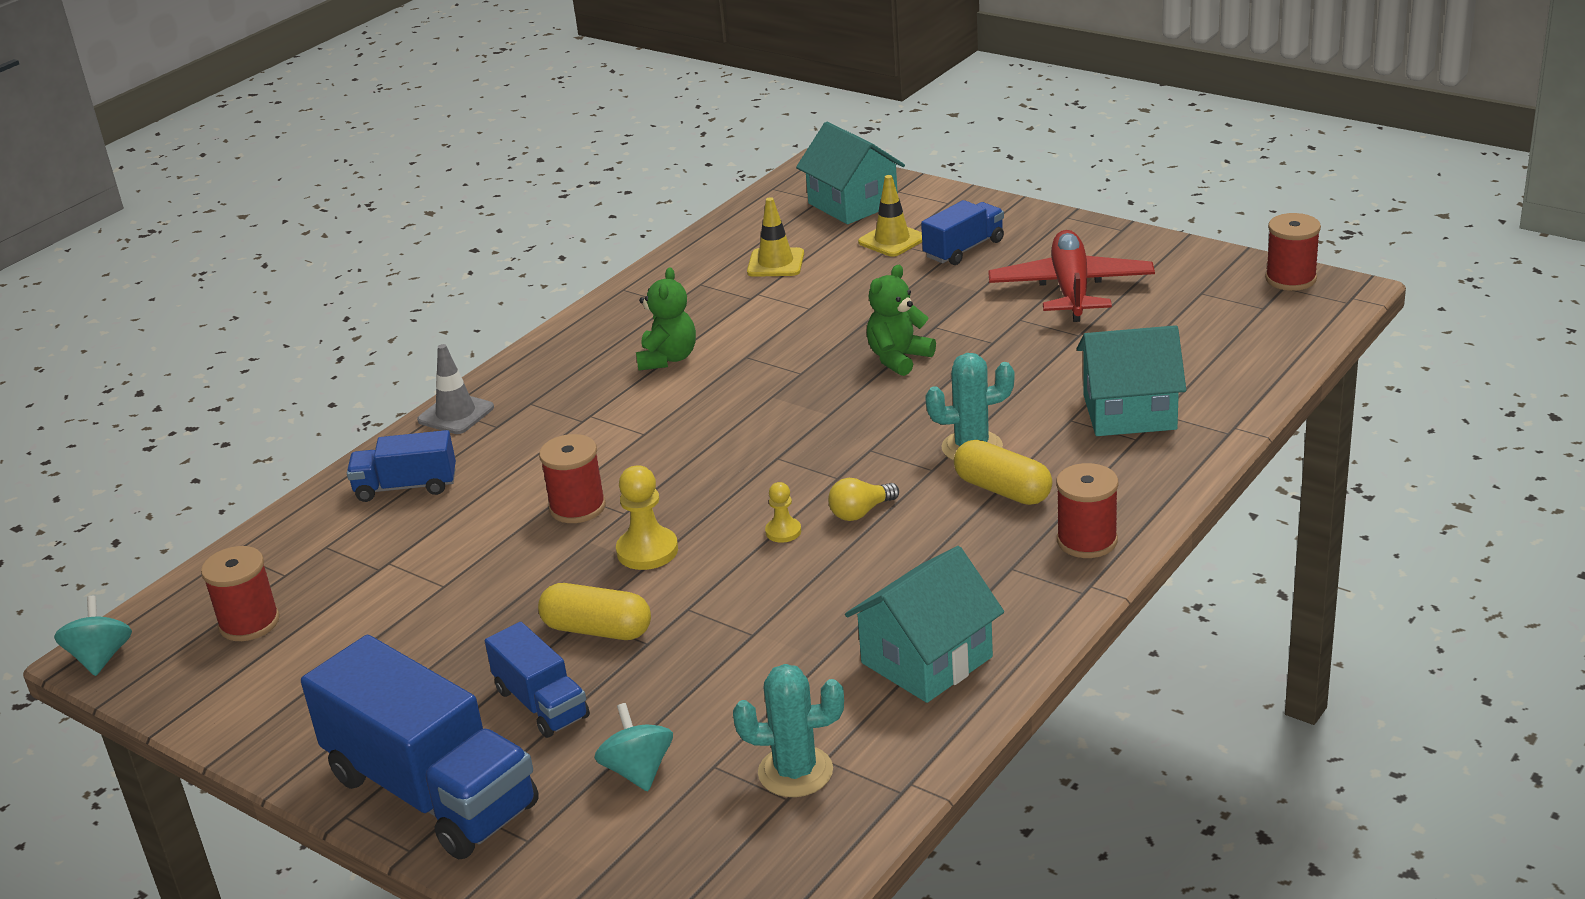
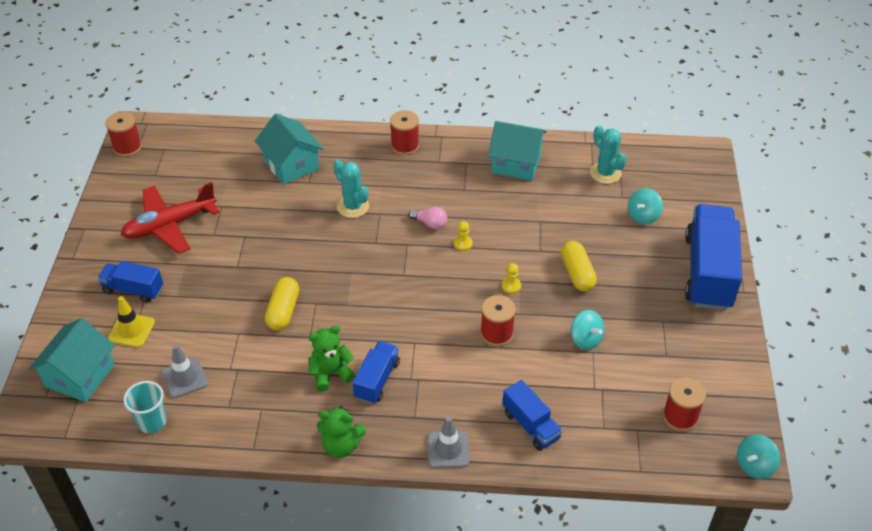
camera: 125 degrees left, 15 degrees up
(471, 587) = (585, 339): none -> turquoise spinning top
(541, 703) = (634, 266): blue truck -> blue truck (377, 380)
(647, 551) = (511, 286): yellow pawn -> yellow pawn, size x0.59
(734, 236) = (152, 421): none -> turquoise cup
(775, 263) = (184, 378): yellow traffic cone -> grey traffic cone
(861, 512) = (430, 223): yellow light bulb -> pink light bulb
(898, 358) = (280, 267): green teddy bear -> green teddy bear (341, 445)
(1003, 490) = (382, 184): yellow capsule -> yellow capsule (283, 311)

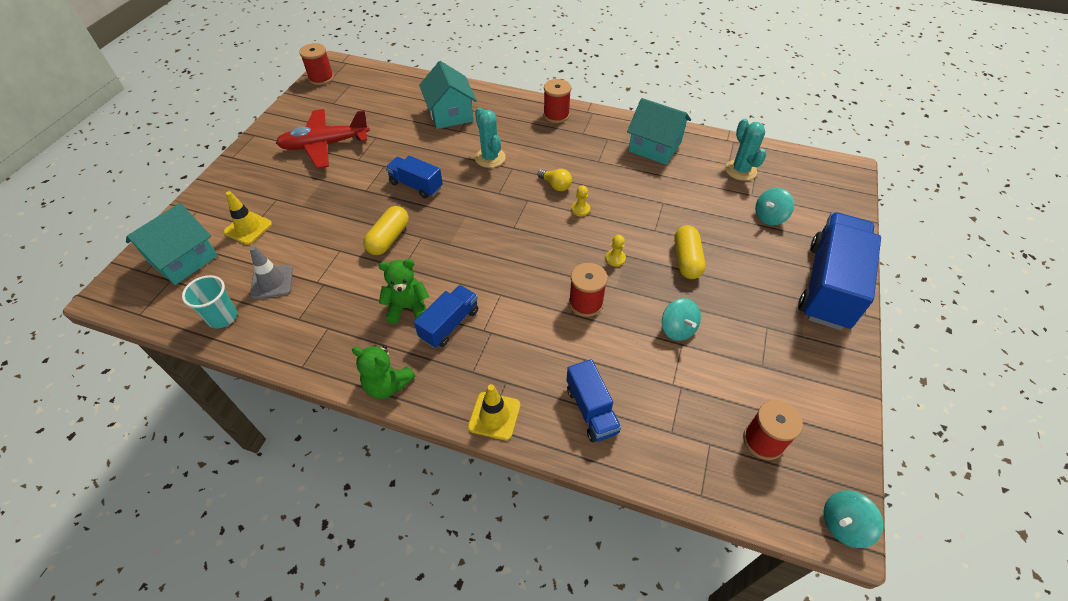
camera: 15 degrees right, 5 degrees up
(133, 290) = (267, 193): blue truck -> blue truck (416, 185)
(430, 223) = (555, 185): pink light bulb -> yellow light bulb
(448, 449) = (494, 416): grey traffic cone -> yellow traffic cone

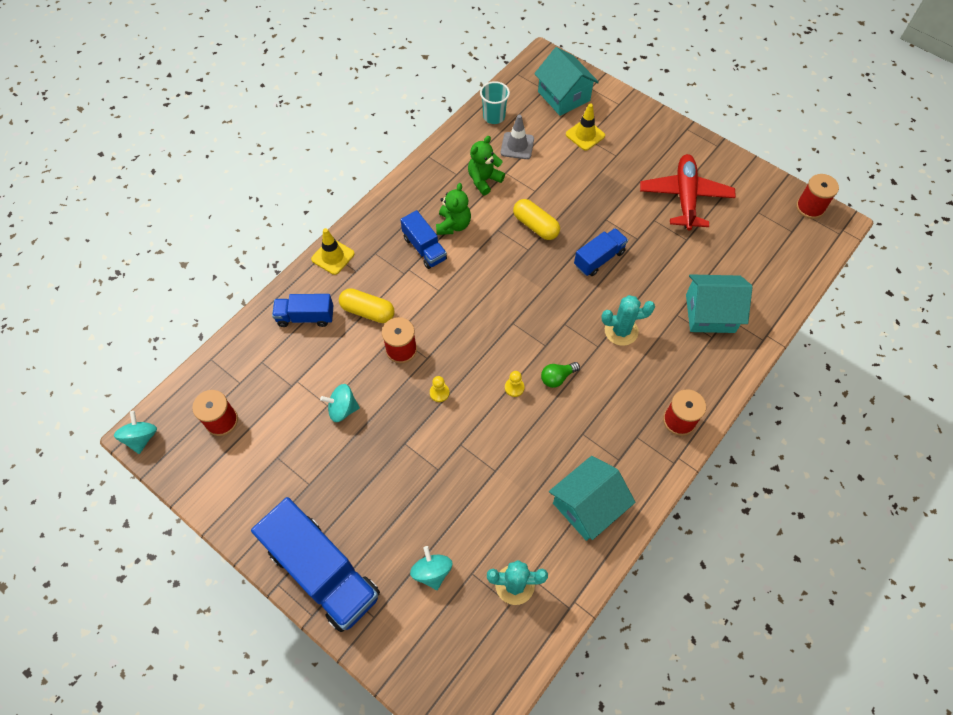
camera: 110 degrees right, 10 degrees up
(387, 385) = (389, 201): green teddy bear -> green teddy bear (484, 180)
(555, 185) = (557, 377): yellow light bulb -> green light bulb
(686, 260) = (411, 455): yellow capsule -> yellow capsule (368, 311)

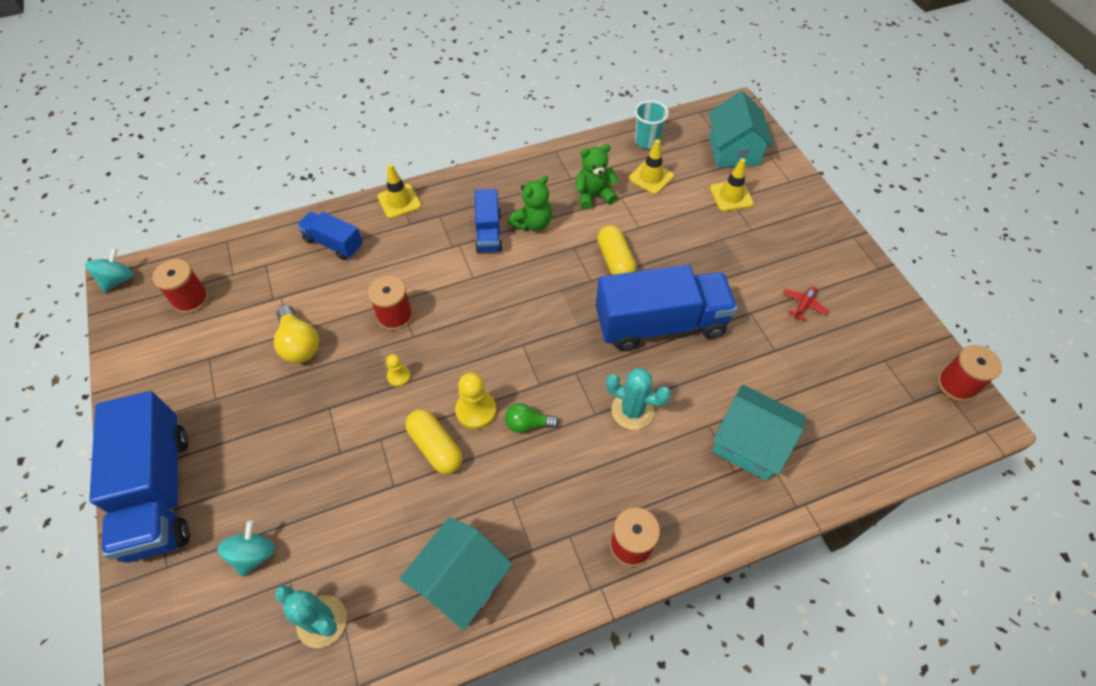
camera: 30 degrees right, 5 degrees down
(342, 409) = (299, 344): turquoise spinning top -> yellow light bulb
(368, 311) = (392, 265): yellow capsule -> yellow capsule (435, 447)
(514, 387) = (476, 410): yellow pawn -> yellow pawn, size x1.71
(517, 146) = (651, 177): grey traffic cone -> yellow traffic cone
(587, 506) = (460, 581): turquoise house -> turquoise house turned 45 degrees counterclockwise
(599, 259) = (660, 324): blue truck -> blue truck, size x1.91
(685, 197) = (803, 305): red plane -> red plane, size x0.40

